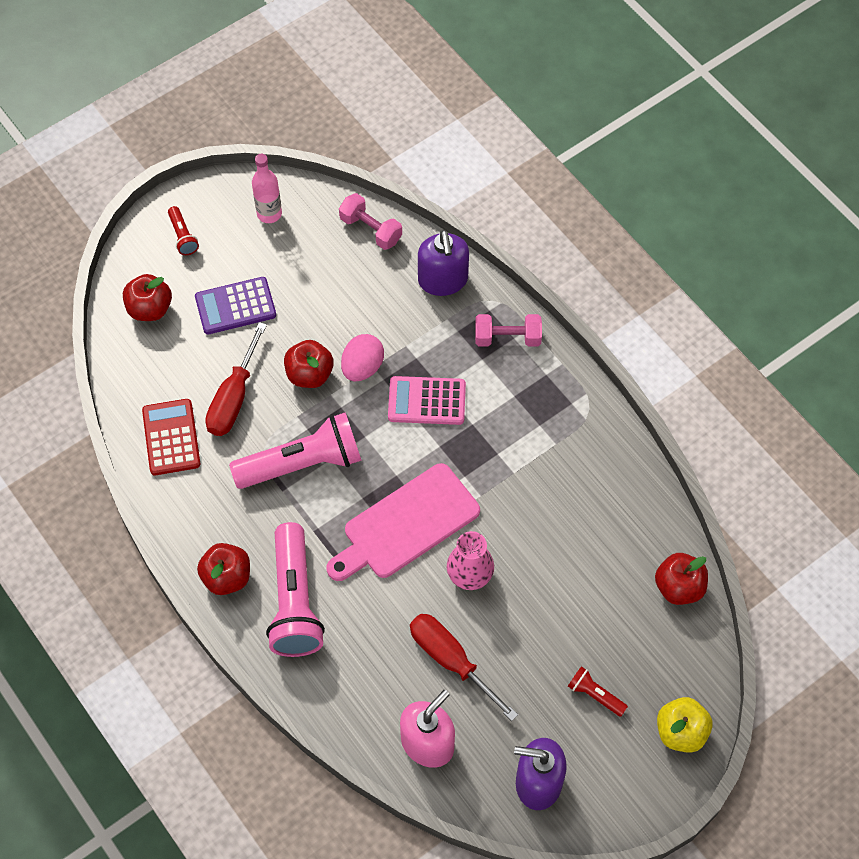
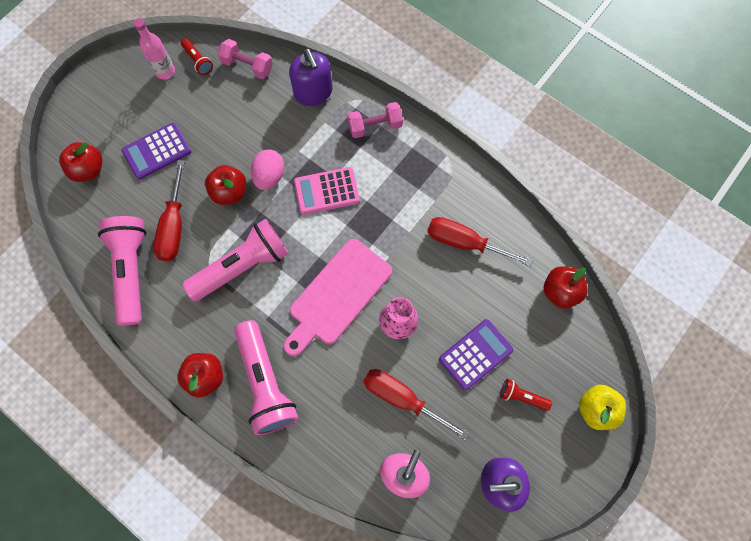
camera: 15 degrees left, 10 degrees up
(171, 437) = (131, 271): red calculator -> pink flashlight
(183, 236) = (101, 105): red flashlight -> red flashlight (198, 61)
(553, 633) = (475, 354): none -> purple calculator
(578, 502) = (465, 242): none -> red screwdriver

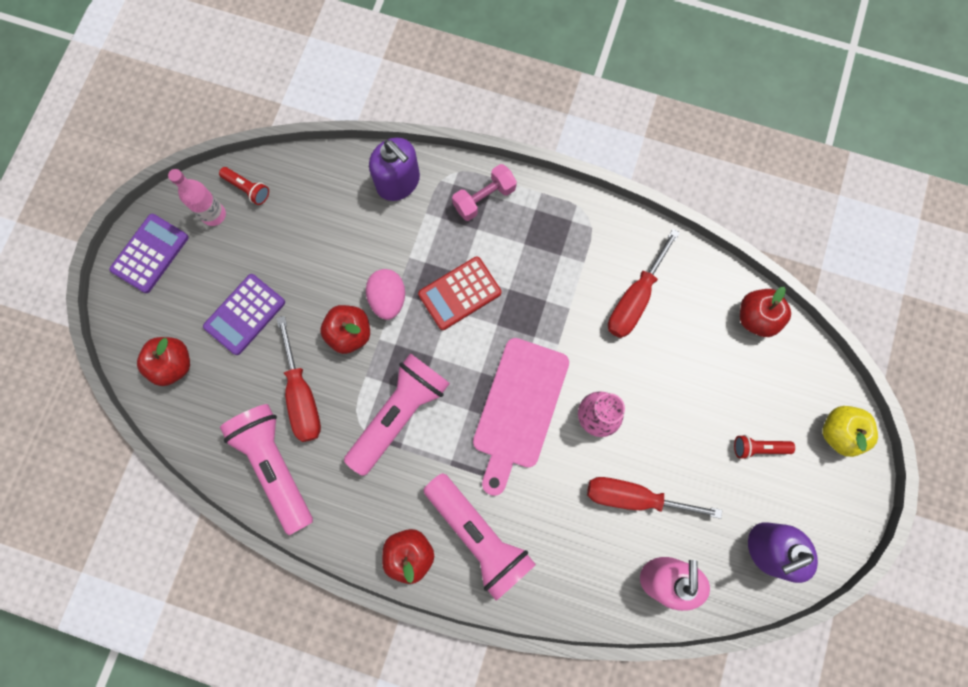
camera: 20 degrees left, 5 degrees up
(247, 66) = (309, 175): pink dumbbell -> none
(326, 191) = (459, 293): pink calculator -> red calculator
(465, 242) = (634, 299): red screwdriver -> red screwdriver turned 60 degrees counterclockwise
(475, 354) = (693, 420): purple calculator -> purple calculator (150, 254)

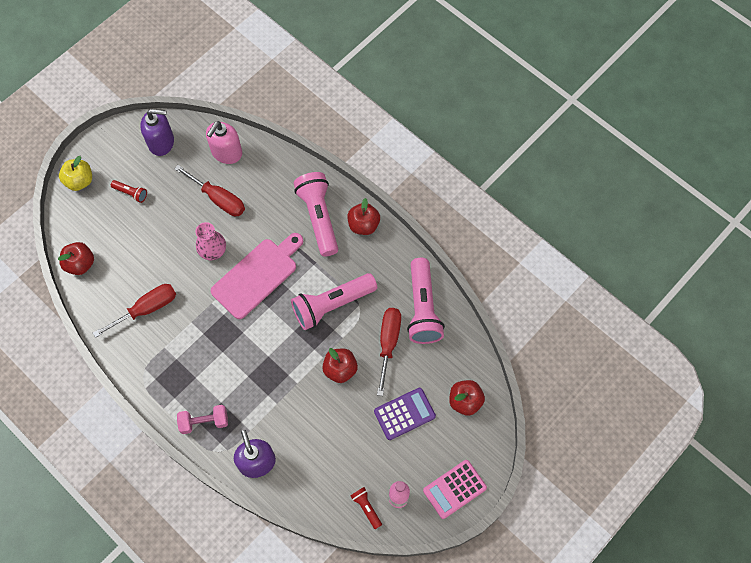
camera: 155 degrees left, 10 degrees down
(150, 254) = (454, 489): purple calculator -> pink calculator
(388, 299) = (304, 381): pink egg -> none
(459, 293) = (256, 363): red calculator -> none

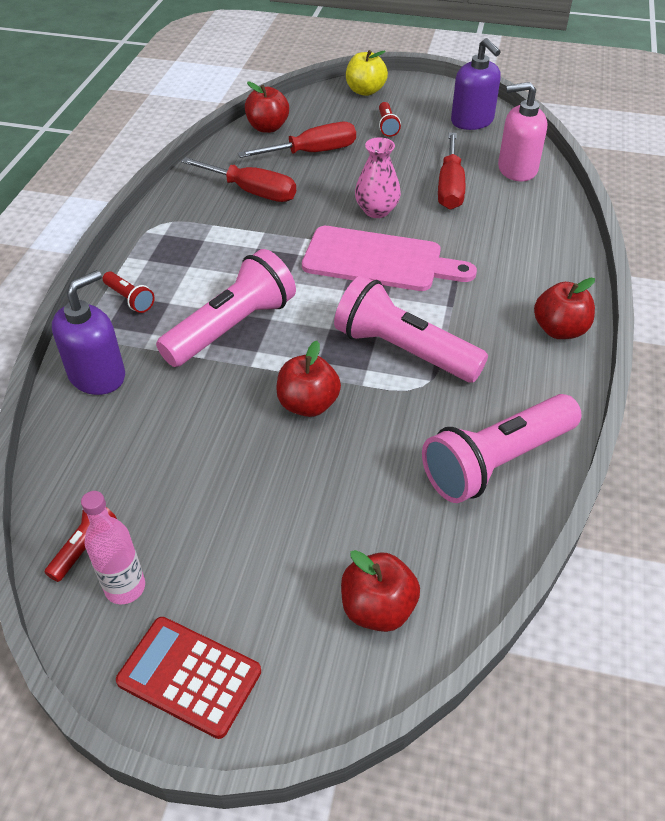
camera: 60 degrees right, 20 degrees down
(204, 422) = (130, 299): pink dumbbell -> red flashlight
(318, 217) = (520, 280): pink flashlight -> pink flashlight (232, 327)
(388, 343) = (398, 444): red screwdriver -> red screwdriver (312, 152)
(404, 414) = (290, 523): purple calculator -> none
(454, 489) = (189, 676): pink calculator -> red calculator

